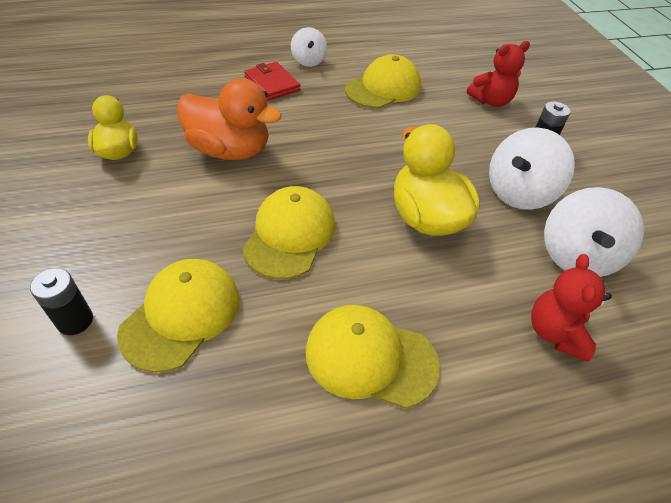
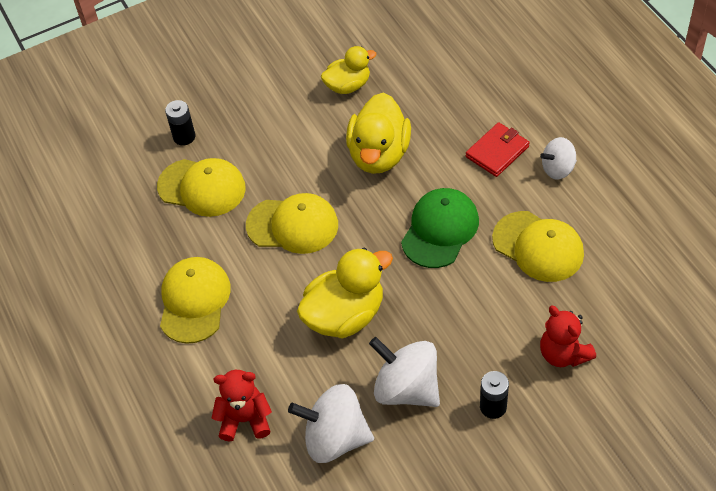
camera: 85 degrees right, 5 degrees up
(229, 150) = (379, 154): orange duck -> yellow duck
(343, 133) = (440, 230): none -> green cap

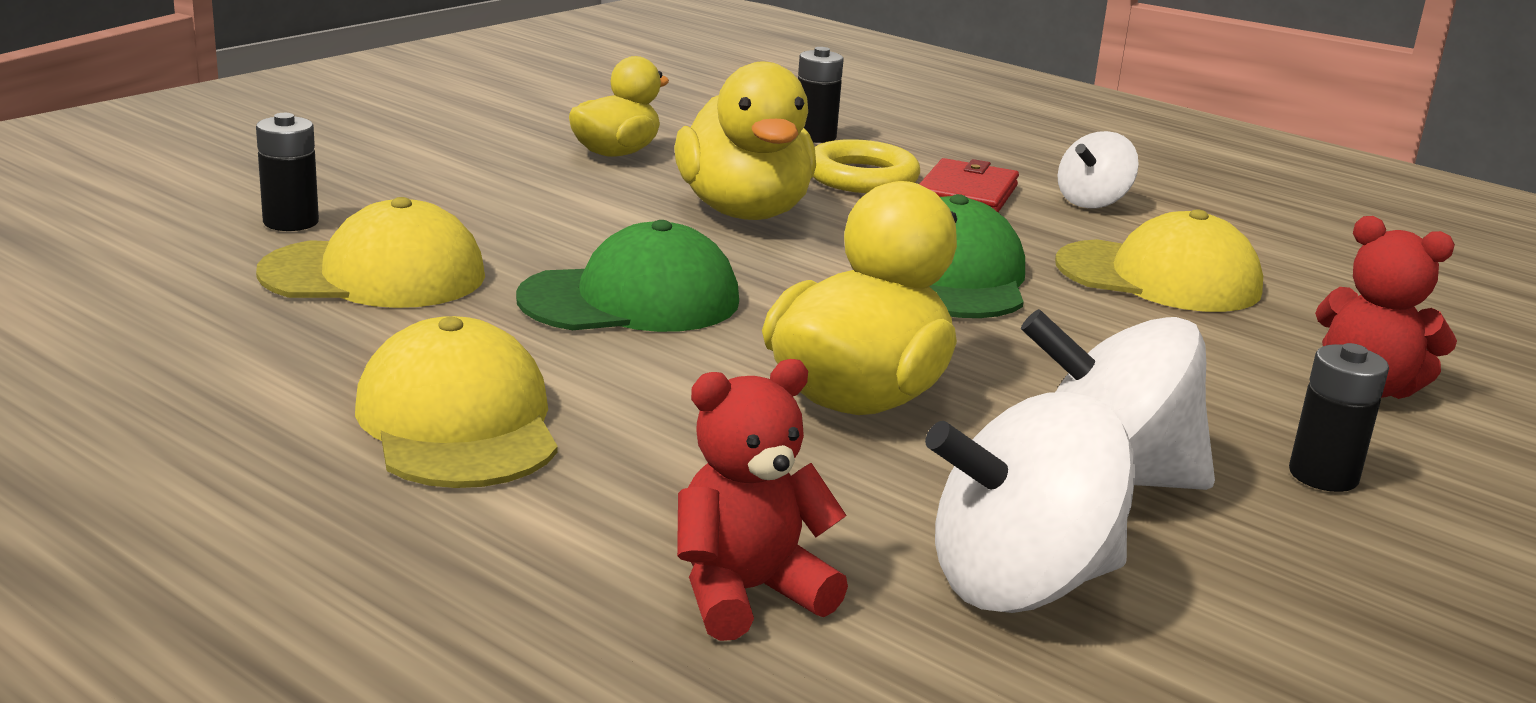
camera: 30 degrees left, 30 degrees down
(293, 225) = (631, 300): yellow cap -> green cap
(454, 126) = (861, 177): none -> yellow ring
(456, 77) = (814, 136): none -> black battery

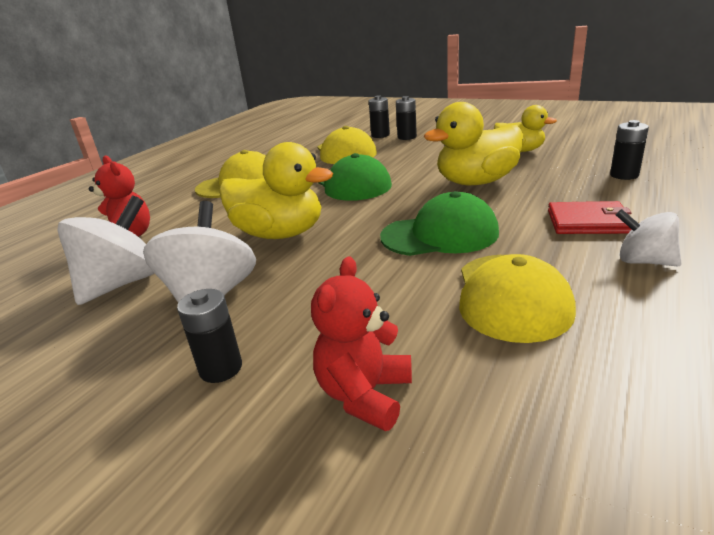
camera: 85 degrees right, 5 degrees up
(361, 203) = (407, 137): none -> black battery
(861, 177) = (571, 194): yellow ring -> none
(1020, 584) = (122, 284): white spinning top -> white spinning top turned 60 degrees clockwise

